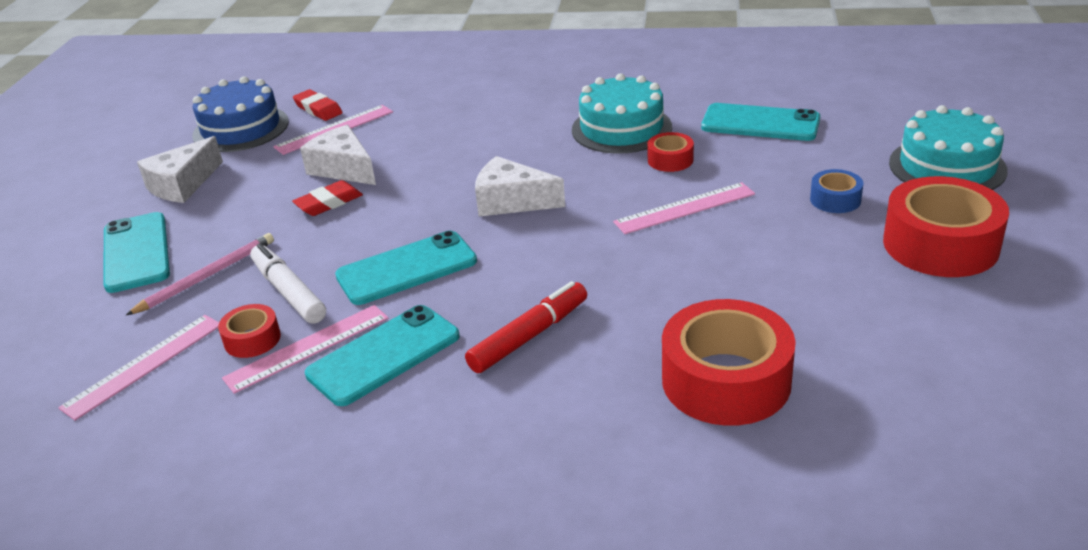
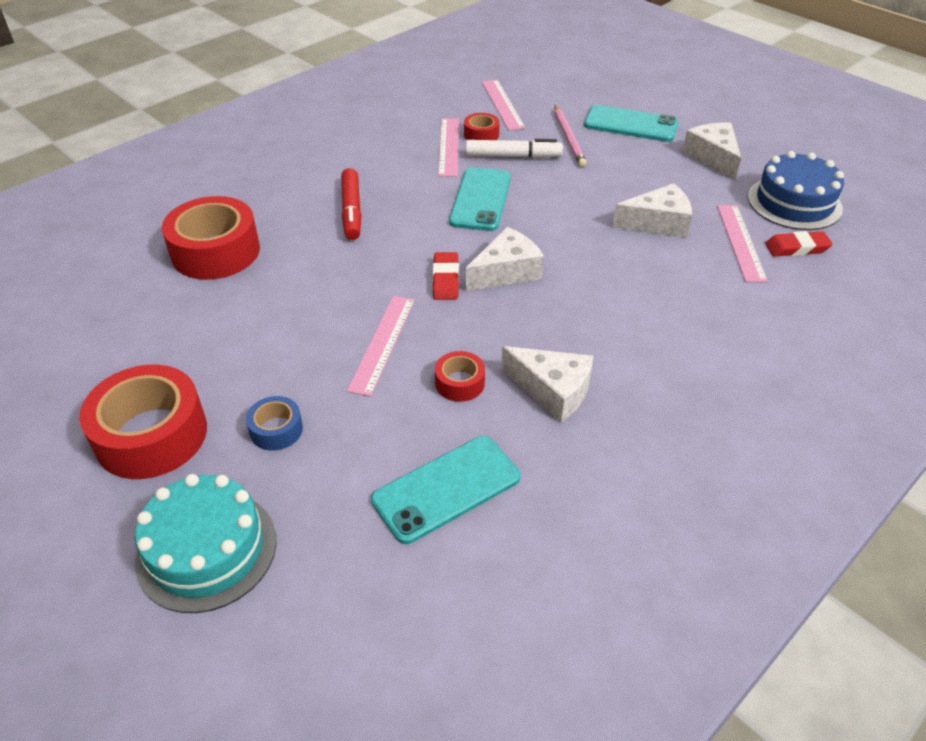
camera: 125 degrees right, 10 degrees up
(329, 203) = (609, 201): red eraser -> red eraser (446, 280)
(384, 355) = (407, 164): turquoise phone -> none
(621, 128) = (552, 391): turquoise cake -> white cheese

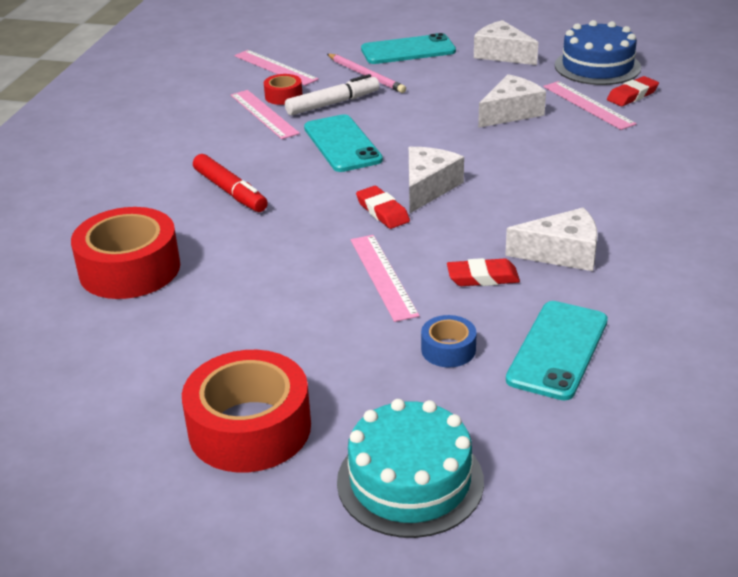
camera: 30 degrees left, 10 degrees down
(276, 430) = (365, 374): blue tape -> blue tape (448, 349)
(460, 383) = (483, 277): red tape -> red eraser

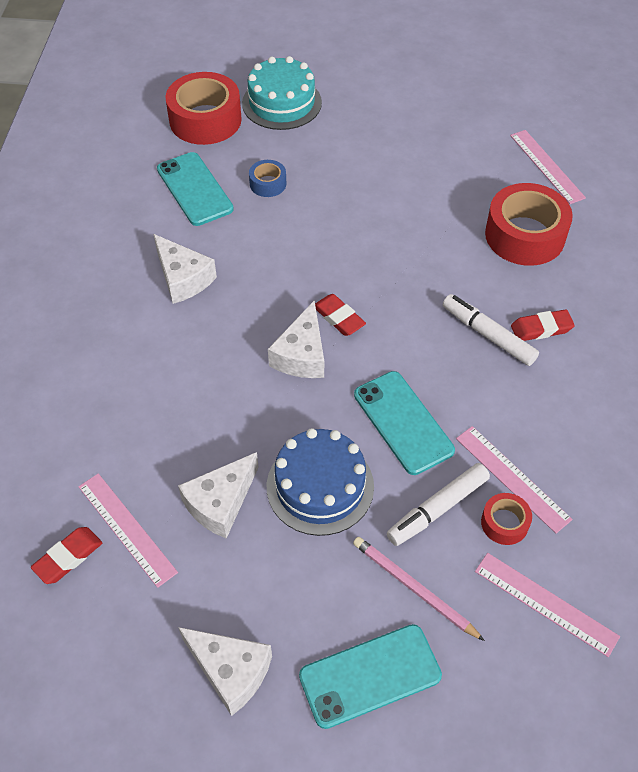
camera: 170 degrees right, 20 degrees up
(230, 191) = (488, 335): red marker -> white marker
(250, 428) = (380, 123): red tape -> red tape (205, 120)
(383, 276) = (324, 243): pink ruler -> pink ruler (547, 166)
(483, 277) = (246, 248): red eraser -> red eraser (541, 328)
(557, 350) = (195, 189): turquoise phone -> turquoise phone turned 45 degrees counterclockwise
(562, 253) = (183, 278): white cheese -> white cheese turned 120 degrees counterclockwise
(597, 66) = (98, 640): blue cake -> blue cake (320, 486)

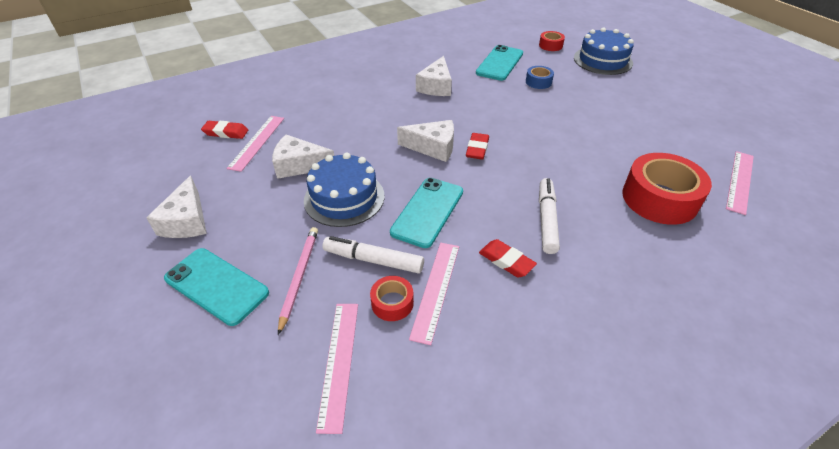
camera: 55 degrees right, 10 degrees down
(205, 120) = (550, 45): red tape -> red tape, size x0.48
(281, 103) = (603, 60): turquoise cake -> blue cake
(302, 355) = (433, 147): white cheese -> white cheese turned 150 degrees counterclockwise
(541, 328) = (588, 245): red eraser -> red eraser (506, 261)

